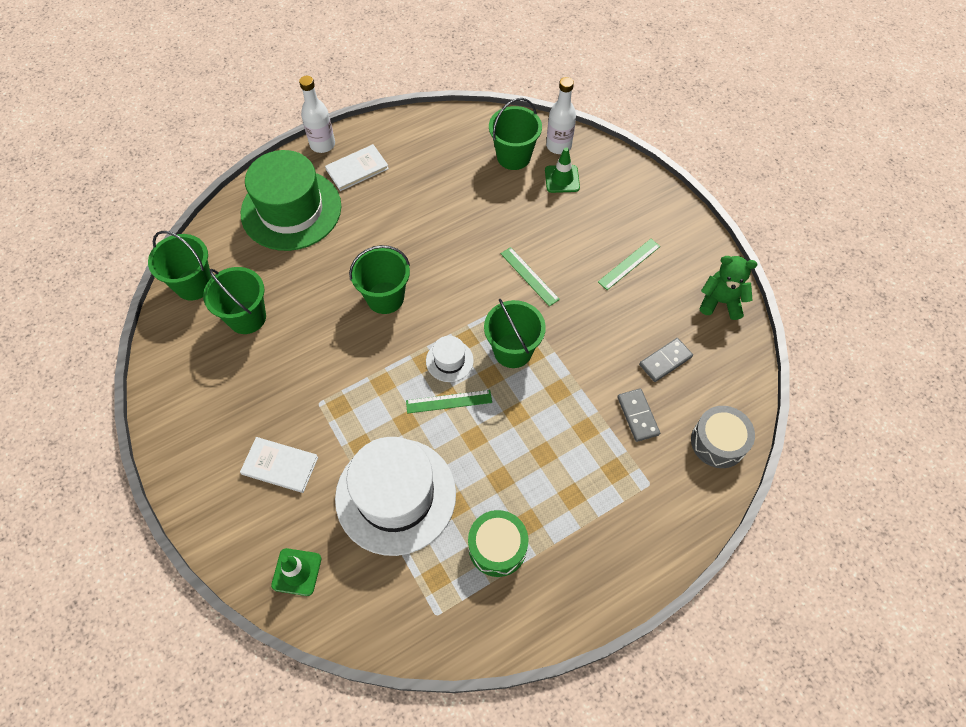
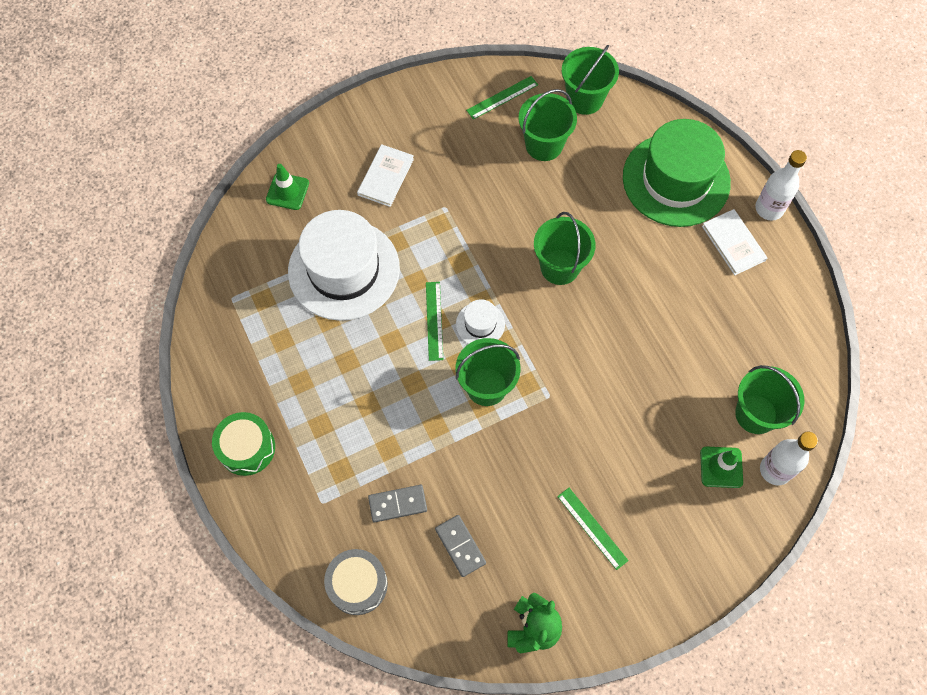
camera: 95 degrees right, 5 degrees up
(497, 547) = (282, 353): green drum -> green drum (247, 448)
(529, 276) = (580, 413): green ruler -> green ruler (502, 97)

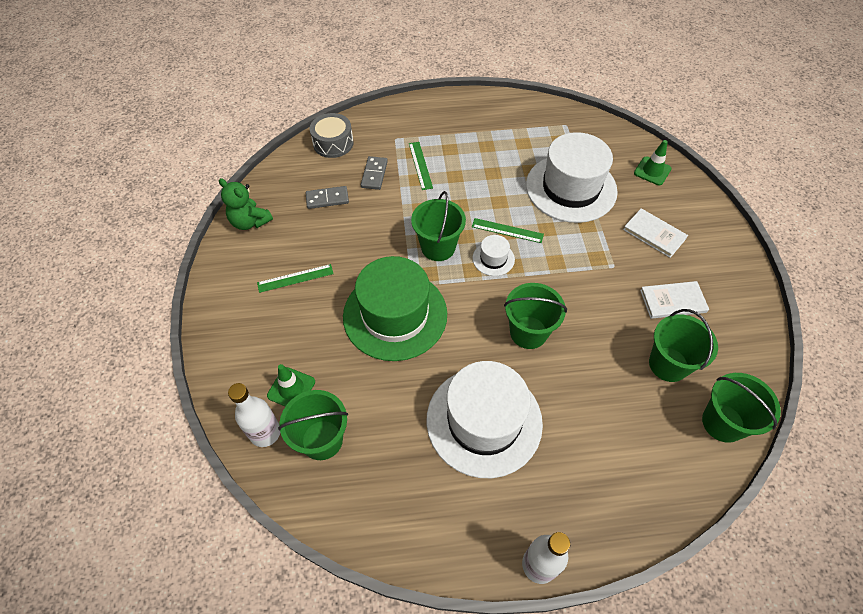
camera: 110 degrees right, 10 degrees down
(247, 448) = (450, 112): green drum -> none
(502, 97) = (733, 346): green ruler -> green ruler (420, 165)
(670, 281) = (484, 421): none -> white hat
(676, 180) = (600, 476): green hat -> green hat (395, 315)
(733, 243) = (507, 502): white book -> white book (673, 301)

